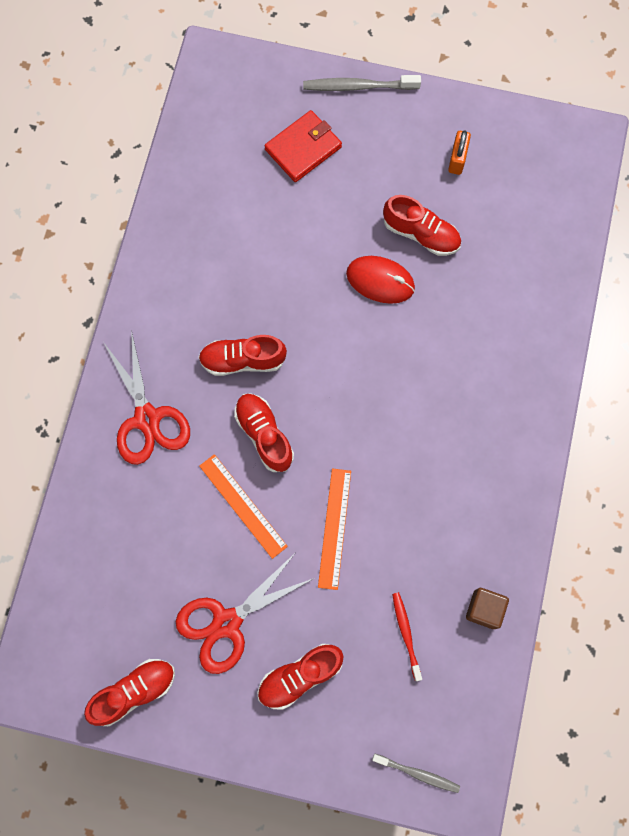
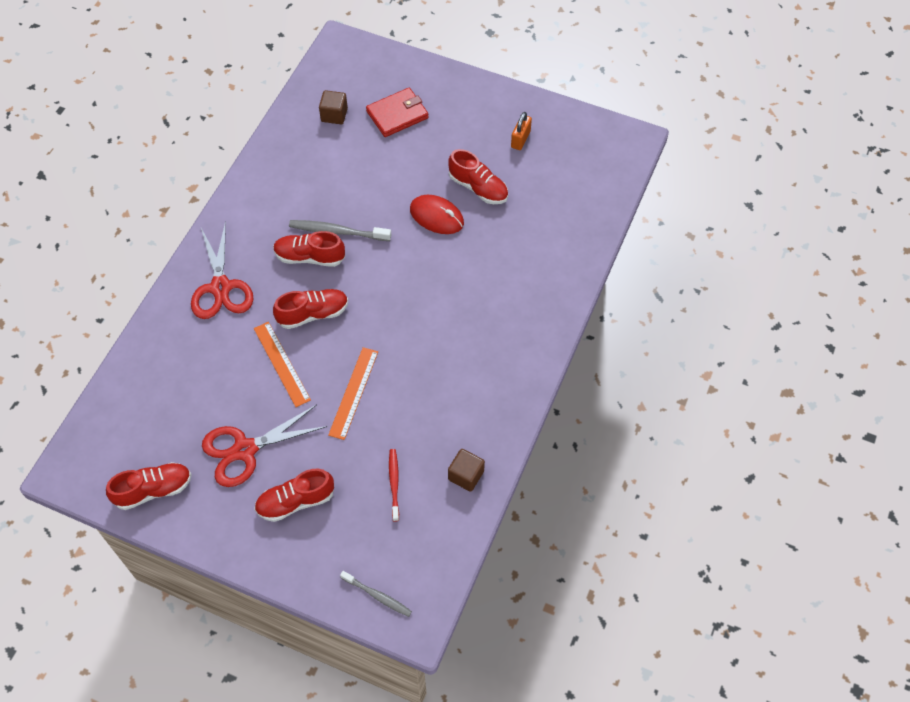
camera: 10 degrees right, 15 degrees down
(227, 161) = (334, 115): none -> brown cube
(264, 435) = (313, 314): red shoe -> red shoe turned 90 degrees clockwise
(358, 86) = (452, 78): grey toothbrush -> grey toothbrush (338, 232)

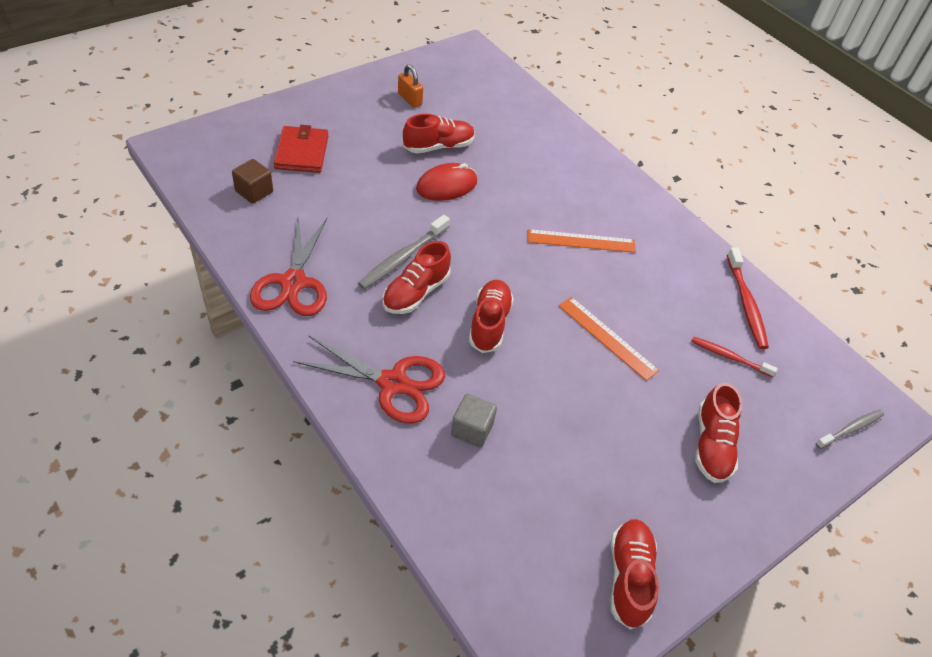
camera: 65 degrees left, 10 degrees down
(212, 350) = (472, 429): none -> grey cube
(245, 450) = (624, 460): red scissors -> red scissors (293, 282)
(282, 363) = (533, 377): orange ruler -> orange ruler (581, 241)
(466, 475) = (746, 303): brown cube -> red toothbrush

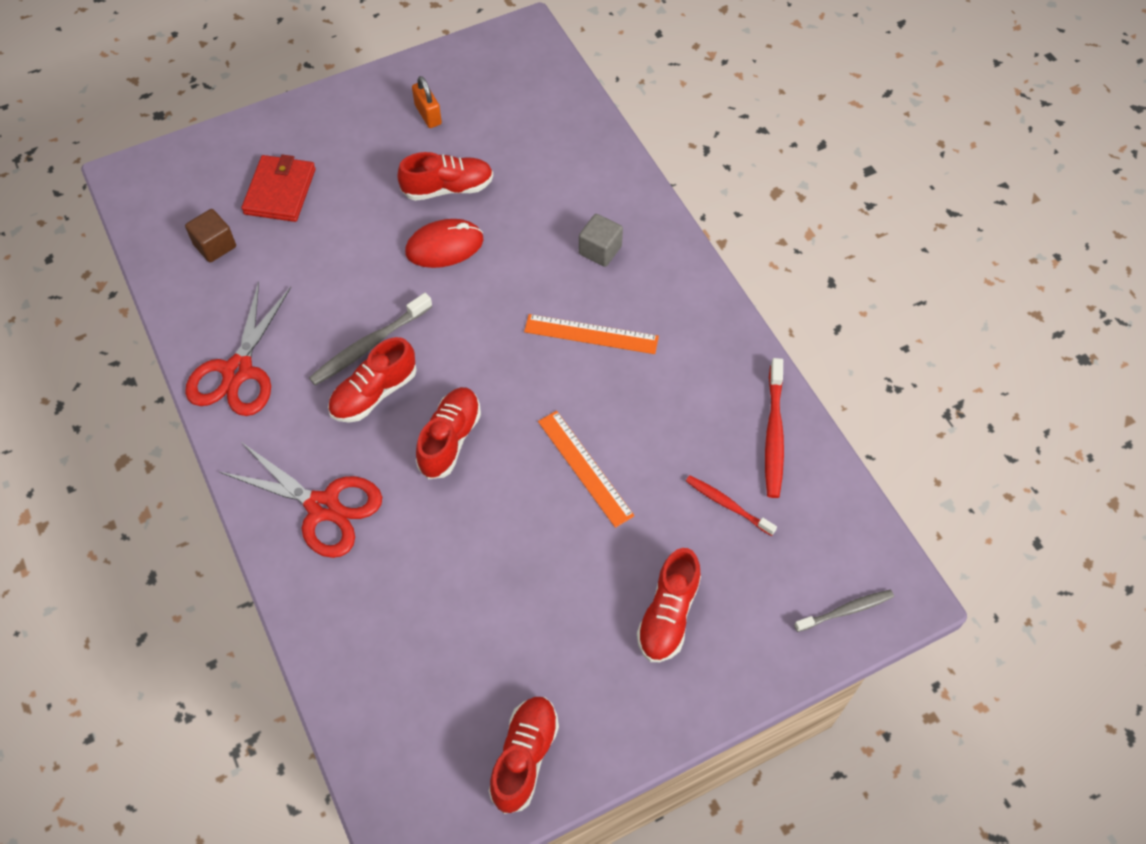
camera: 15 degrees right, 10 degrees up
(472, 429) = (397, 570): grey cube -> grey cube (600, 250)

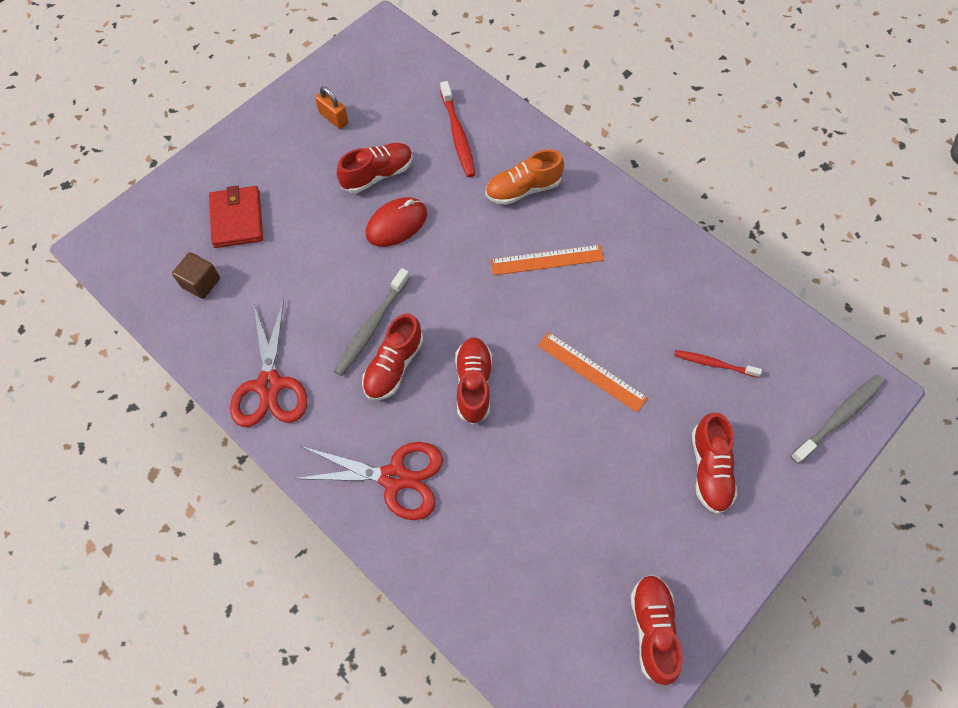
camera: 20 degrees left, 5 degrees up
(600, 250) = (523, 189): grey cube -> orange shoe
(774, 433) = (722, 295): red toothbrush -> red toothbrush (458, 134)
(845, 611) = (838, 418): grey toothbrush -> grey toothbrush, size x1.52

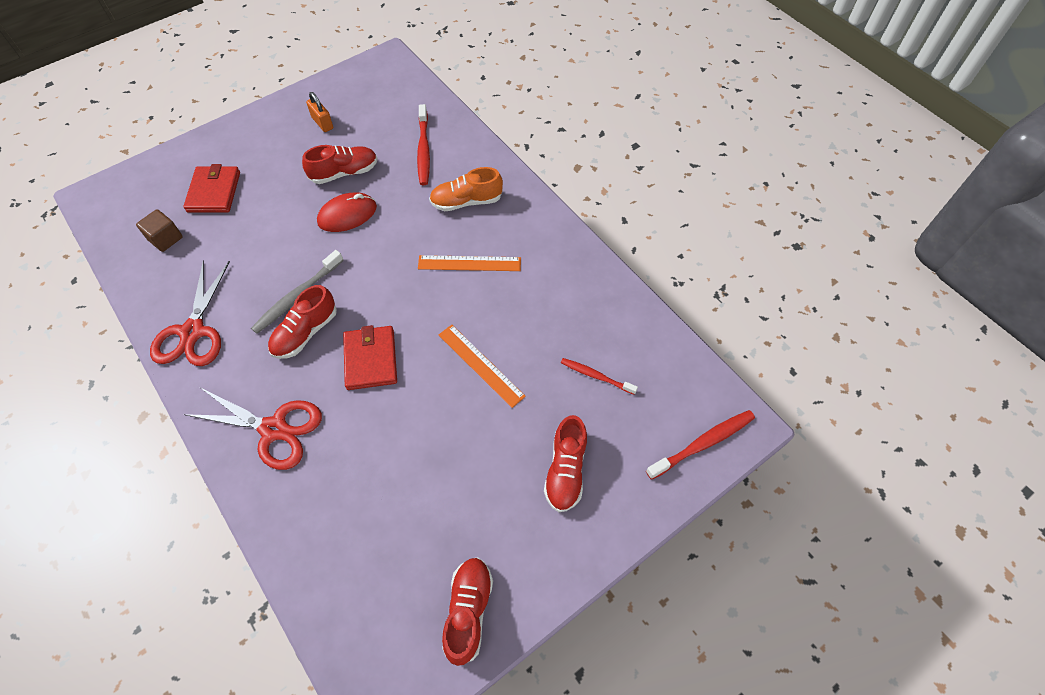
camera: 10 degrees right, 5 degrees down
(473, 384) = (371, 359): red shoe -> red wallet
(838, 418) = (702, 444): grey toothbrush -> red toothbrush

